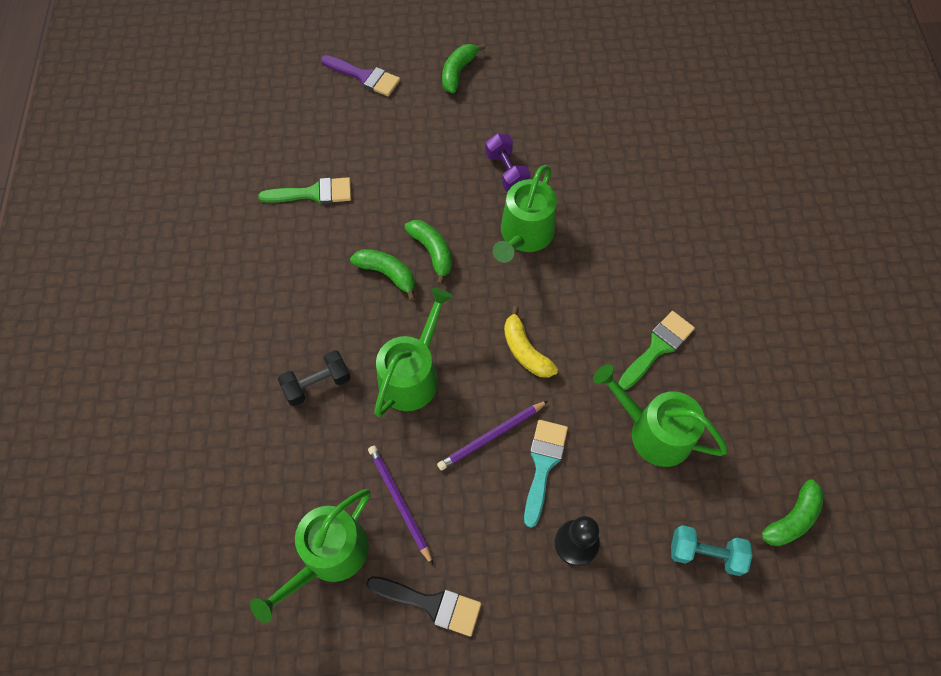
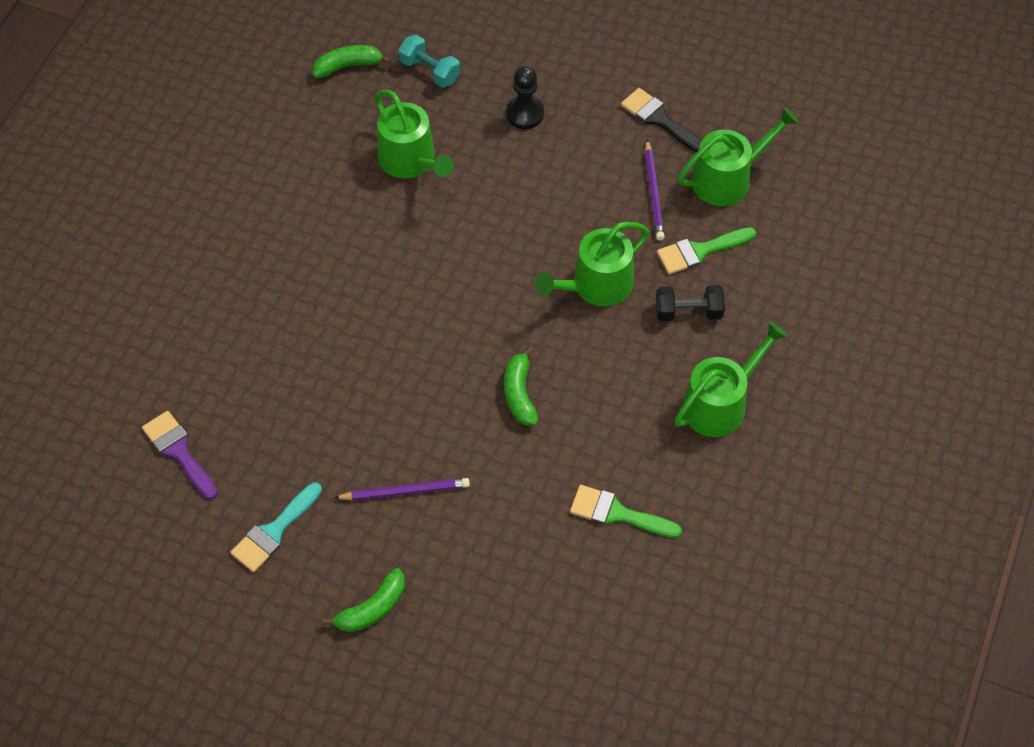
camera: 155 degrees left, 5 degrees down
(365, 77) = (490, 652): purple brush -> purple brush (179, 451)
(387, 274) = (576, 389): green banana -> none
(491, 436) = (550, 210): purple pencil -> purple pencil (405, 491)
(506, 172) = (392, 451): purple dumbbell -> none
(524, 235) = (415, 373): green watering can -> green watering can (720, 404)
(525, 351) = (480, 265): yellow banana -> none
(543, 464) = (519, 173): turquoise brush -> turquoise brush (274, 531)
(657, 347) = (359, 221): green brush -> green brush (700, 251)

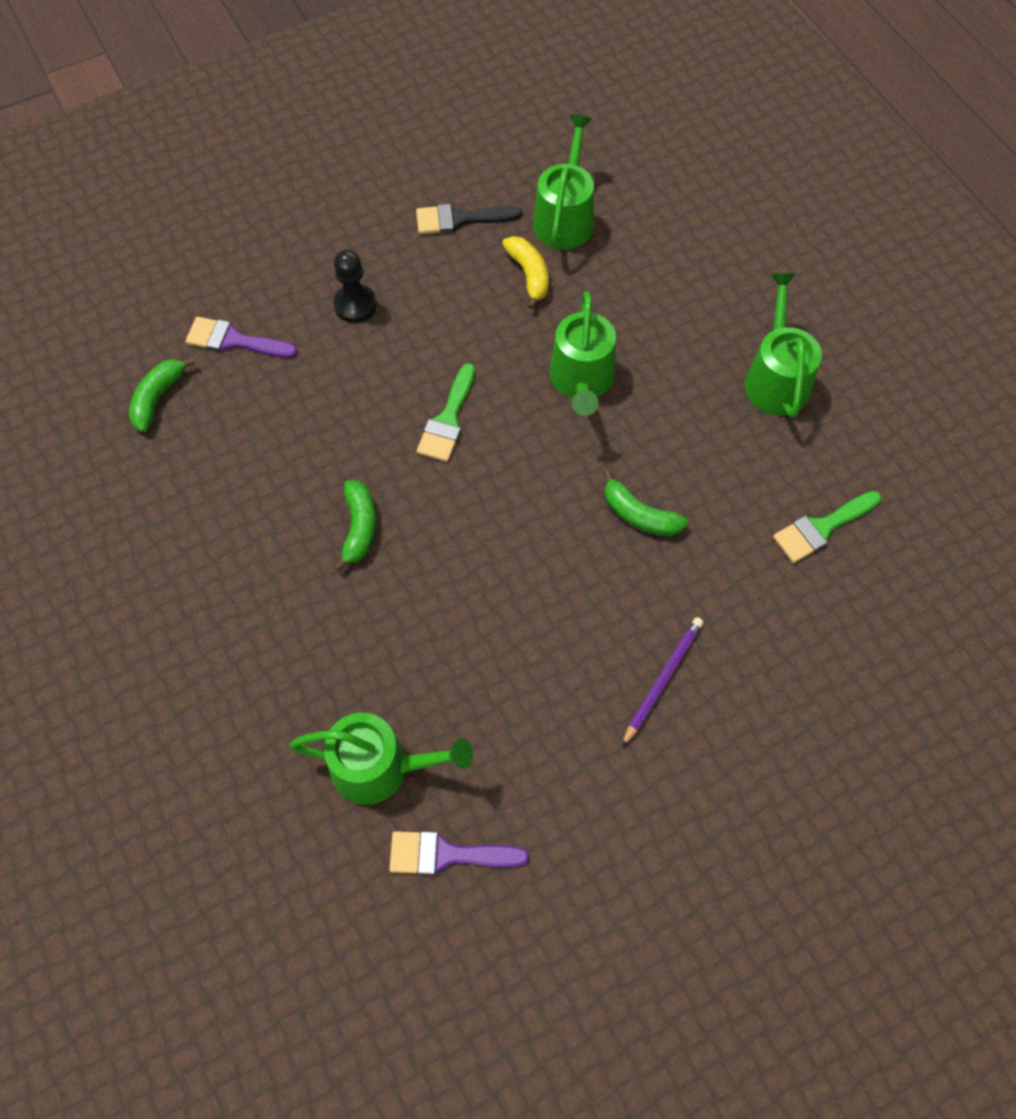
camera: 50 degrees left, 5 degrees up
(274, 531) = (612, 827): turquoise brush -> none
(372, 608) = (765, 797): green banana -> green banana (359, 528)
(410, 161) = (314, 423): green watering can -> green watering can (380, 767)
(429, 71) = (234, 341): turquoise dumbbell -> purple brush
(654, 193) = (529, 275): purple pencil -> yellow banana
(688, 312) = (668, 336): black dumbbell -> none
(700, 251) = (616, 286): green brush -> green brush (448, 420)

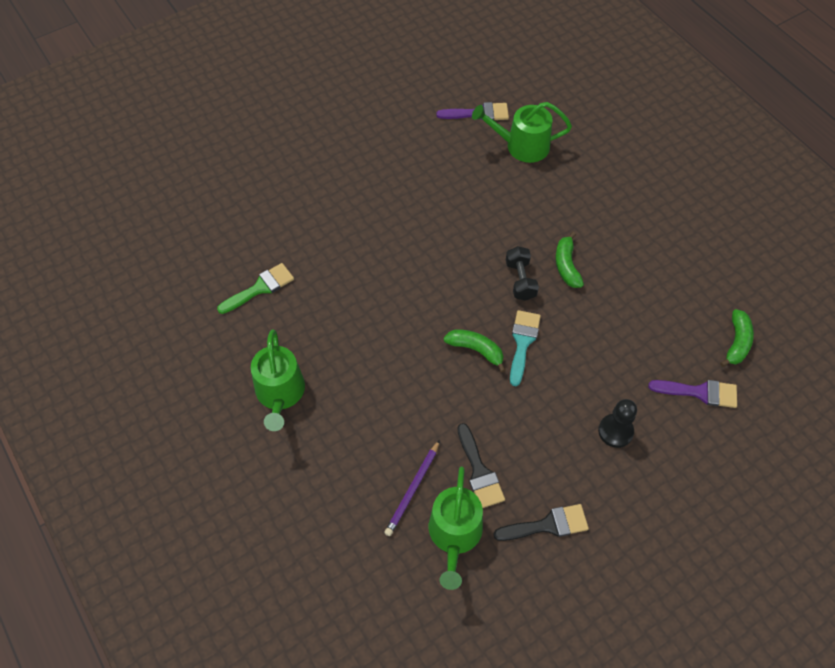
camera: 175 degrees right, 5 degrees down
(433, 510) = (520, 280): none -> black dumbbell
(448, 420) = (522, 342): green brush -> turquoise brush
(529, 275) = (479, 471): yellow banana -> black brush
(581, 380) = (428, 381): green watering can -> none
(639, 515) = (382, 287): green banana -> green banana (476, 350)
(662, 680) = (367, 196): purple pencil -> purple pencil (413, 489)

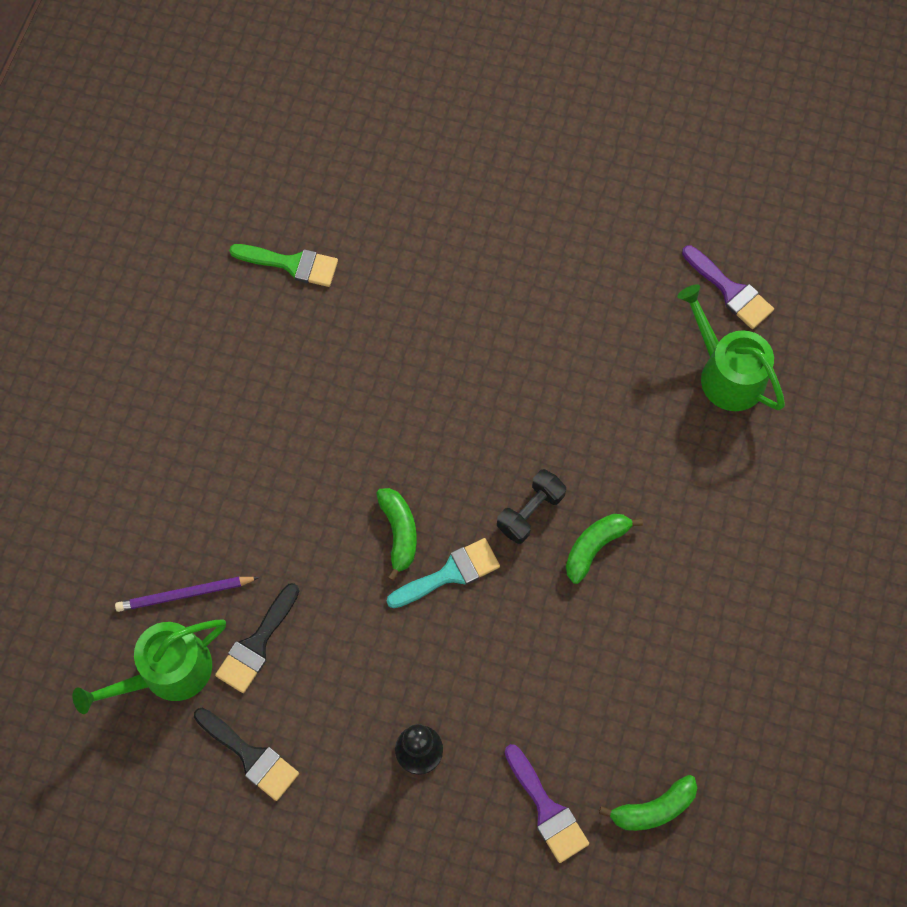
camera: 50 degrees right, 10 degrees up
(280, 393) = (188, 385): green watering can -> none

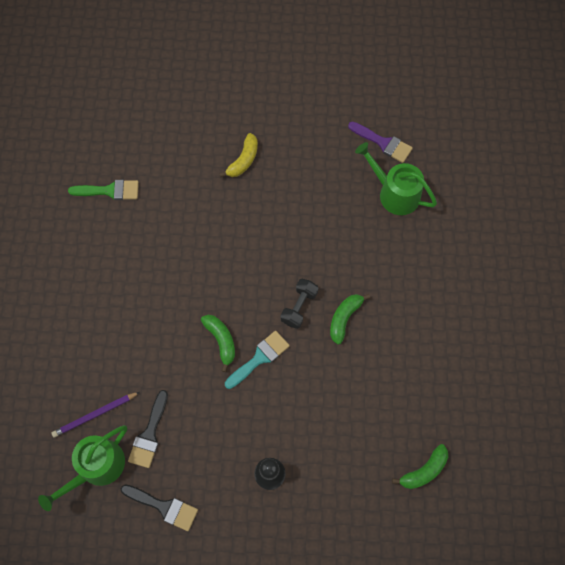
camera: 15 degrees left, 0 degrees up
(505, 266) = (243, 160): none -> yellow banana
(547, 809) = (359, 489): purple brush -> none

